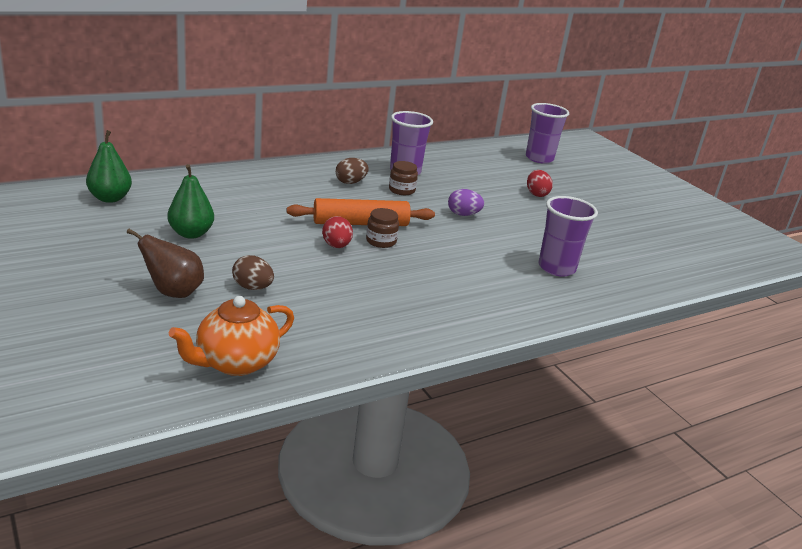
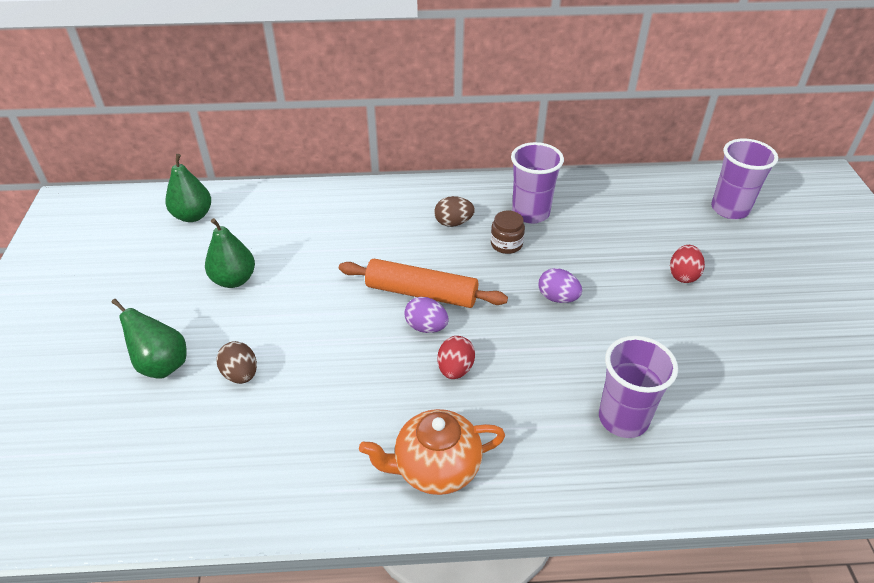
camera: 30 degrees right, 15 degrees up
(173, 292) = (162, 365): brown pear -> green pear
(235, 362) = (151, 486): orange teapot -> orange teapot (435, 468)
(336, 246) = (370, 326): red egg -> red egg (455, 369)
(381, 241) = (426, 327): brown jar -> purple egg

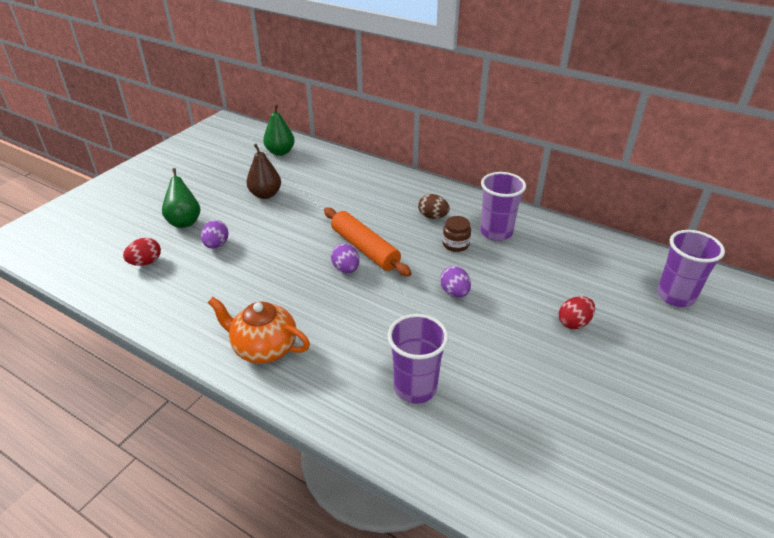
camera: 35 degrees right, 5 degrees down
(234, 280) = (265, 194): green pear -> brown pear
(241, 374) = (216, 245): brown egg -> purple egg
(455, 369) = (337, 301): red egg -> red egg (146, 262)

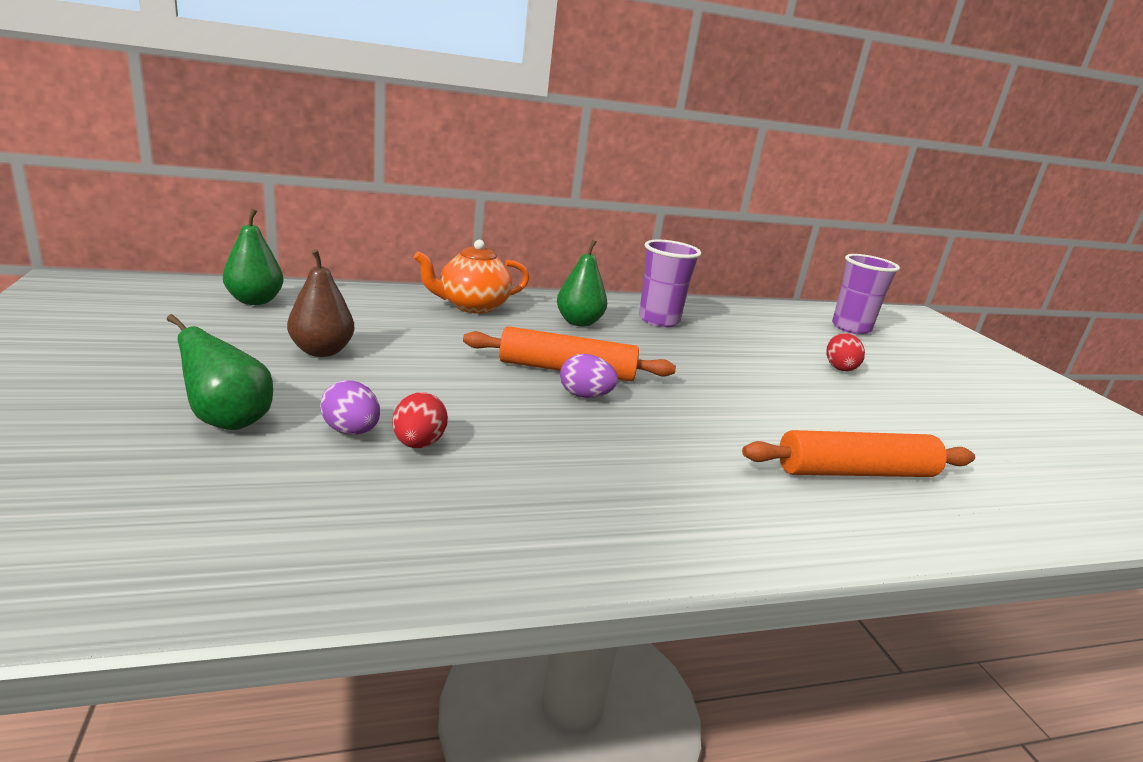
camera: 50 degrees left, 15 degrees down
(146, 262) = (250, 502): red egg -> red egg (418, 444)
(264, 348) = (657, 518): orange teapot -> orange teapot (472, 306)
(415, 388) = (855, 472): purple cup -> orange rolling pin
(433, 217) = (579, 322): brown egg -> green pear
(454, 292) = (722, 378): purple egg -> none
(455, 244) = (645, 339): brown jar -> none

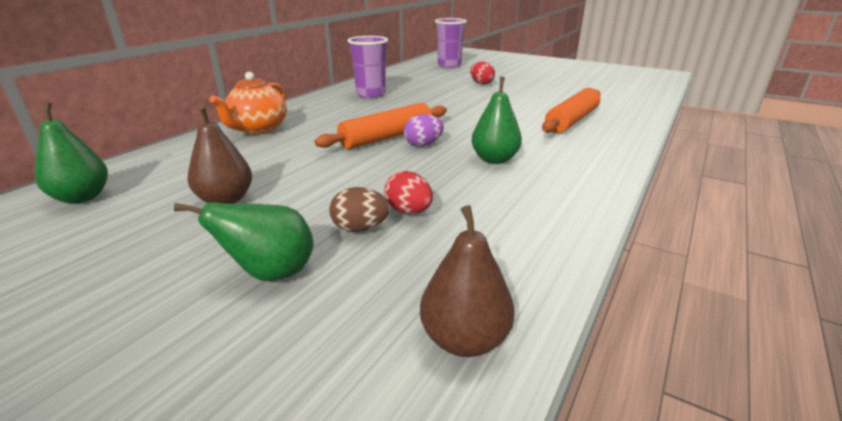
camera: 40 degrees left, 5 degrees up
(214, 561) = (464, 339): none -> brown pear
(351, 431) = (360, 228): purple egg -> brown egg
(579, 322) = (337, 112): green pear -> green pear (494, 159)

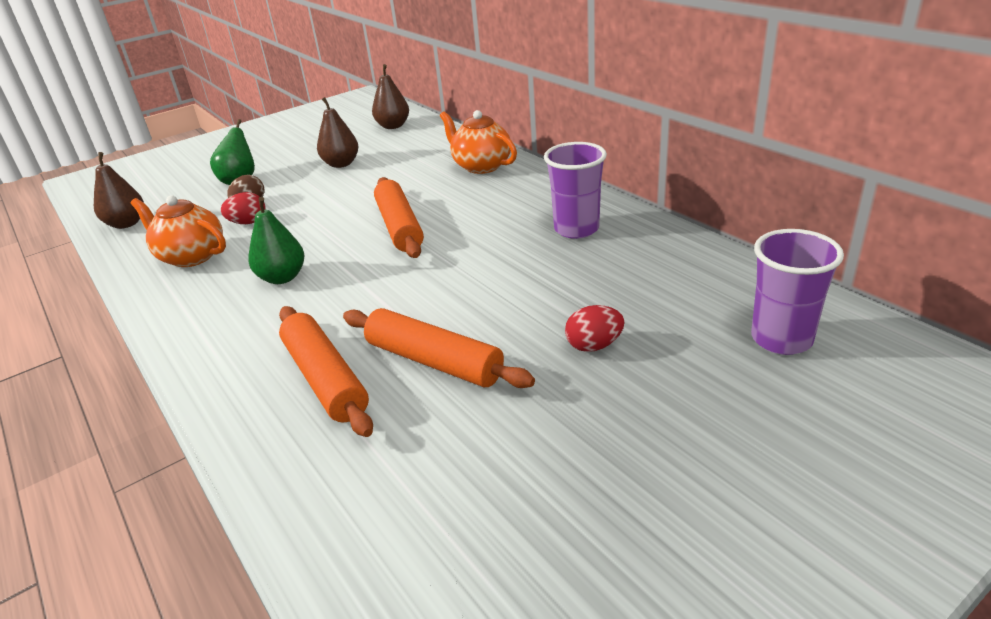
camera: 115 degrees right, 5 degrees up
(82, 197) = (393, 126): green pear -> brown pear
(423, 144) = (360, 244): purple egg -> none
(502, 219) = (191, 256): none -> orange teapot
(527, 104) = (434, 361): none -> orange rolling pin

